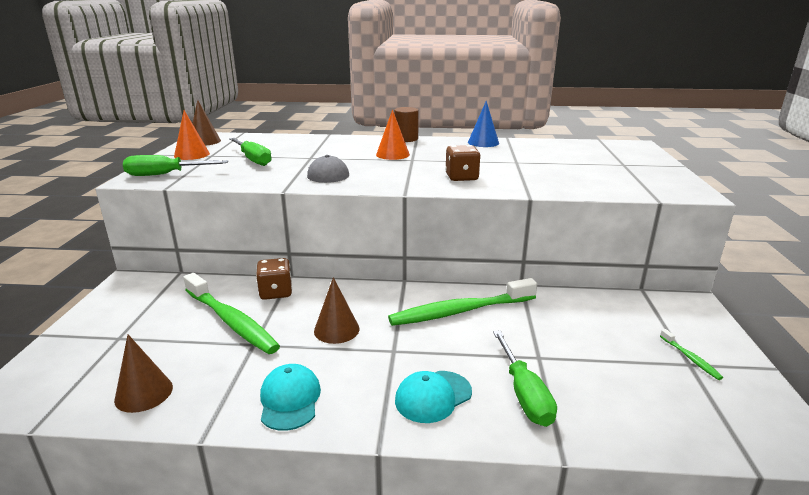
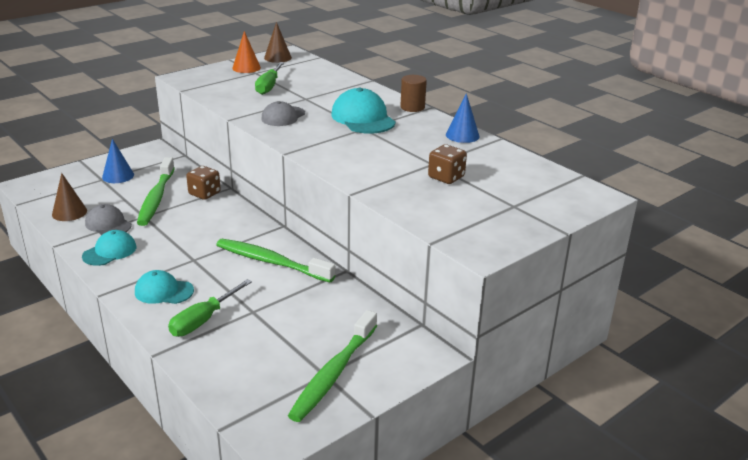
camera: 45 degrees right, 5 degrees up
(135, 324) = (118, 176): none -> blue cone
(165, 174) = (201, 80): green screwdriver -> none
(227, 375) = (108, 224): none -> grey cap
(336, 330) = (191, 232): brown cone -> none
(392, 154) = (363, 118): orange cone -> turquoise cap
(461, 177) = (354, 158): brown dice -> brown dice (446, 177)
(690, 358) = (334, 373): green toothbrush -> green toothbrush, size x2.40

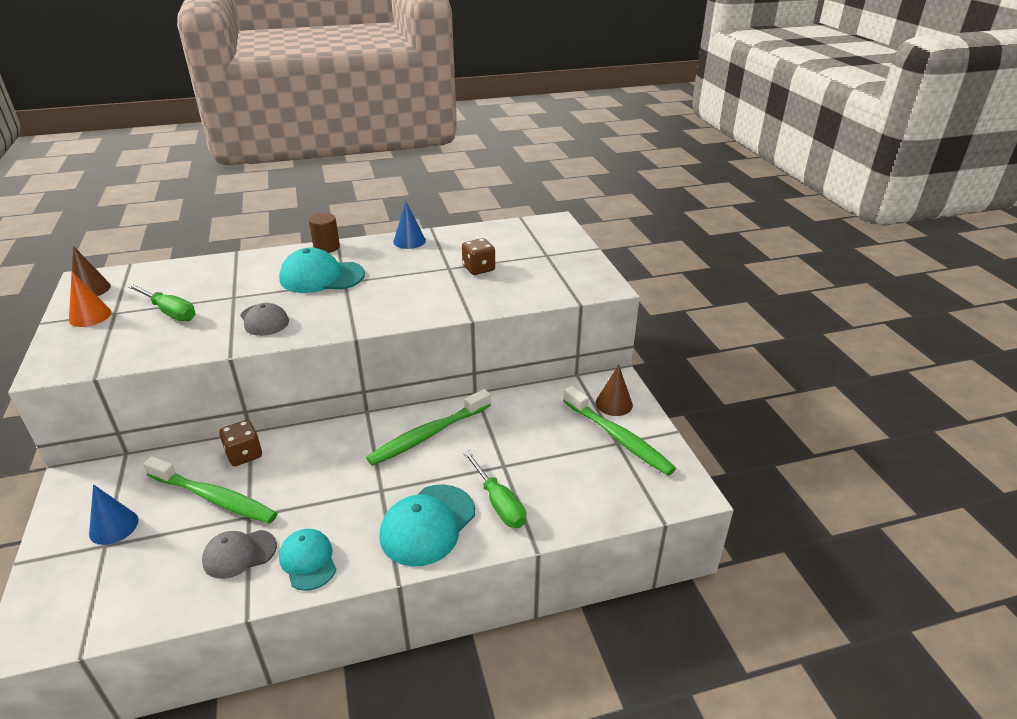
camera: 65 degrees left, 5 degrees up
(69, 212) = (168, 592): brown cone -> brown cone (614, 404)
(164, 291) = (428, 525): turquoise cap -> turquoise cap, size x1.57

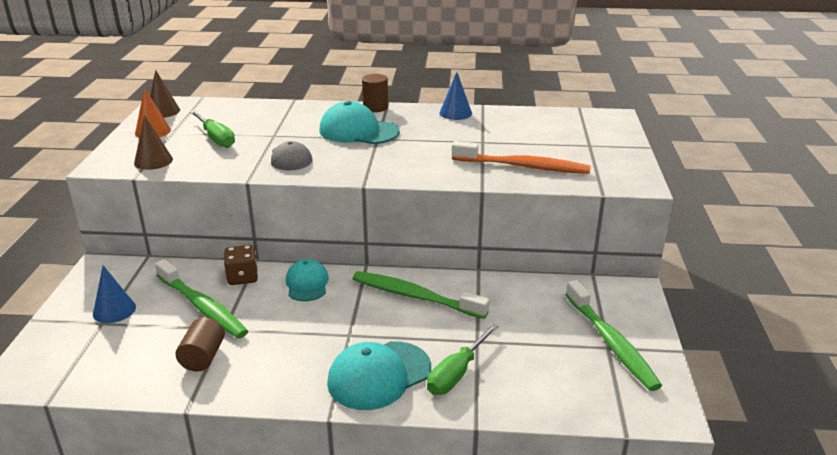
camera: 20 degrees right, 5 degrees down
(239, 554) = (203, 357): grey cap -> brown cylinder
(308, 561) = (258, 378): turquoise cap -> turquoise cap (307, 283)
(429, 434) = (416, 297): green toothbrush -> green toothbrush turned 45 degrees clockwise
(478, 268) = (512, 147): brown dice -> none
(497, 288) = (522, 166): none -> orange toothbrush
(499, 503) = (457, 373): green screwdriver -> green screwdriver turned 45 degrees clockwise
(614, 404) = (621, 309): brown cone -> brown cone (153, 161)

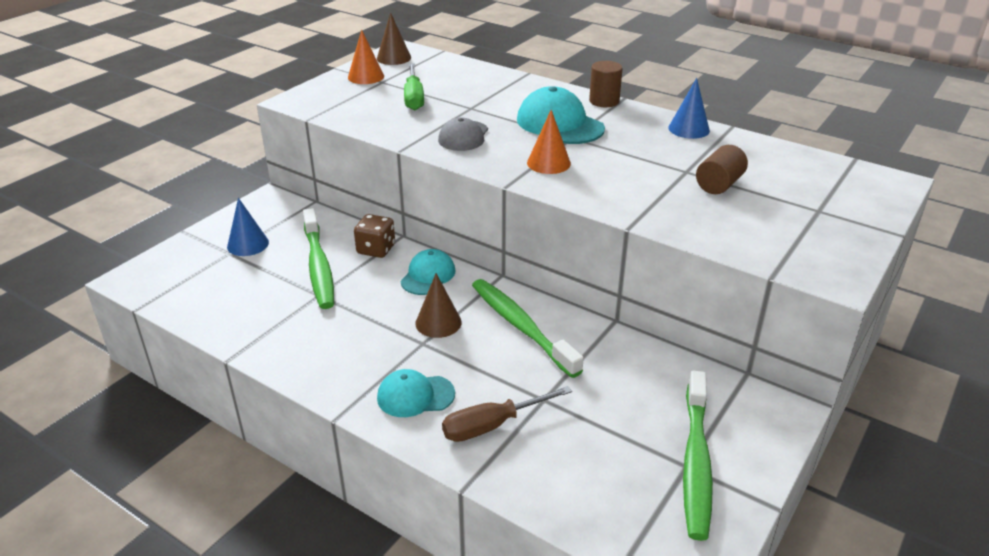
camera: 30 degrees right, 5 degrees up
(153, 161) = (338, 107): brown cone -> brown cone (438, 322)
(203, 357) = (280, 315): brown cylinder -> brown cylinder (719, 185)
(379, 160) = (548, 163): none -> orange cone
(379, 375) = (415, 396): turquoise cap -> turquoise cap, size x0.64
(457, 373) = (492, 425): green screwdriver -> brown screwdriver
(522, 166) = (704, 214): orange toothbrush -> none

